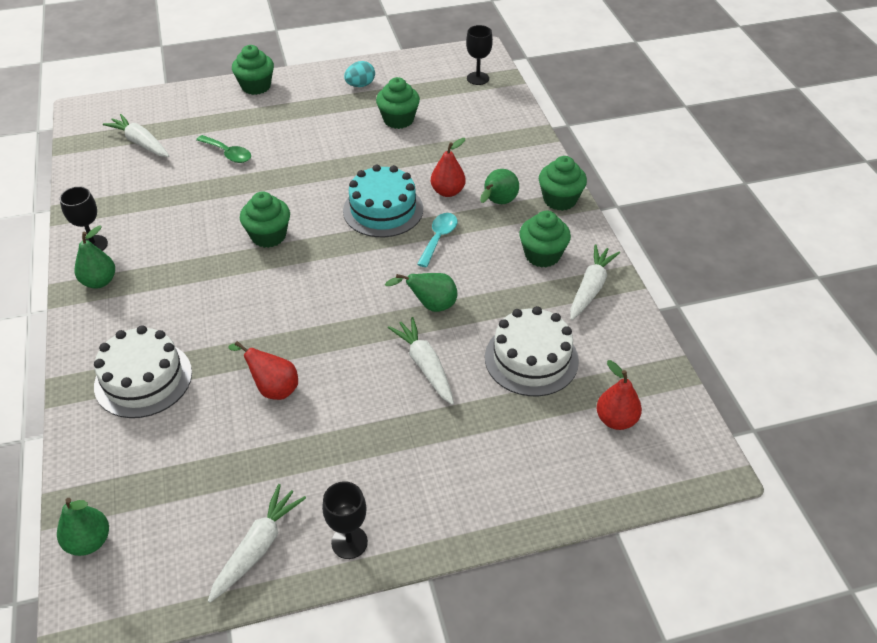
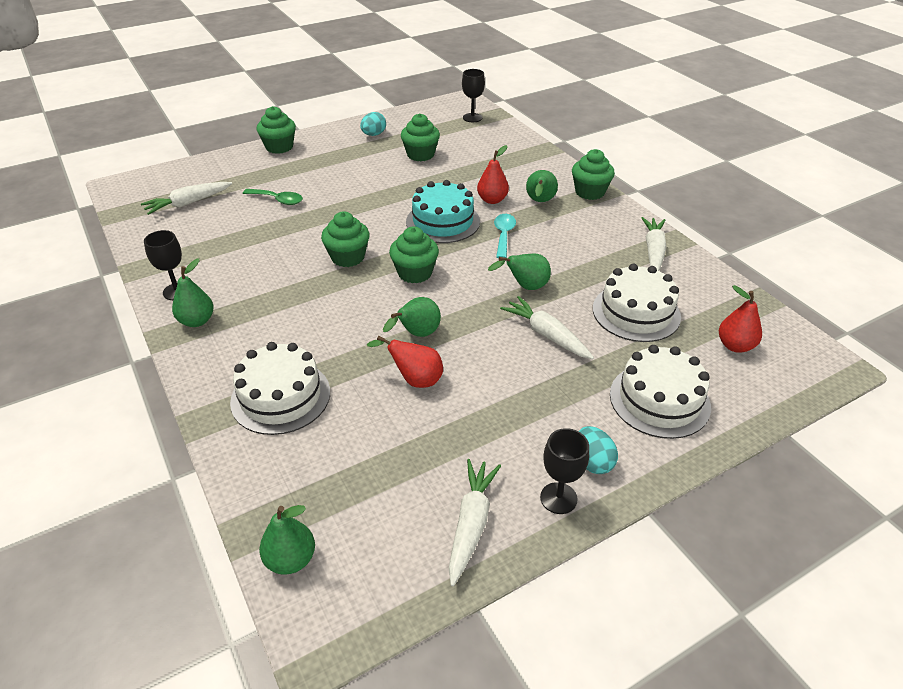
camera: 15 degrees left, 5 degrees down
(141, 143) = (188, 203): white carrot -> white carrot turned 60 degrees counterclockwise
(297, 339) = (417, 334): none -> green pear
(400, 513) = (593, 462): none -> turquoise egg
(501, 463) = (659, 400): none -> white cake
(542, 255) = (599, 234): green cupcake -> green cupcake (415, 273)

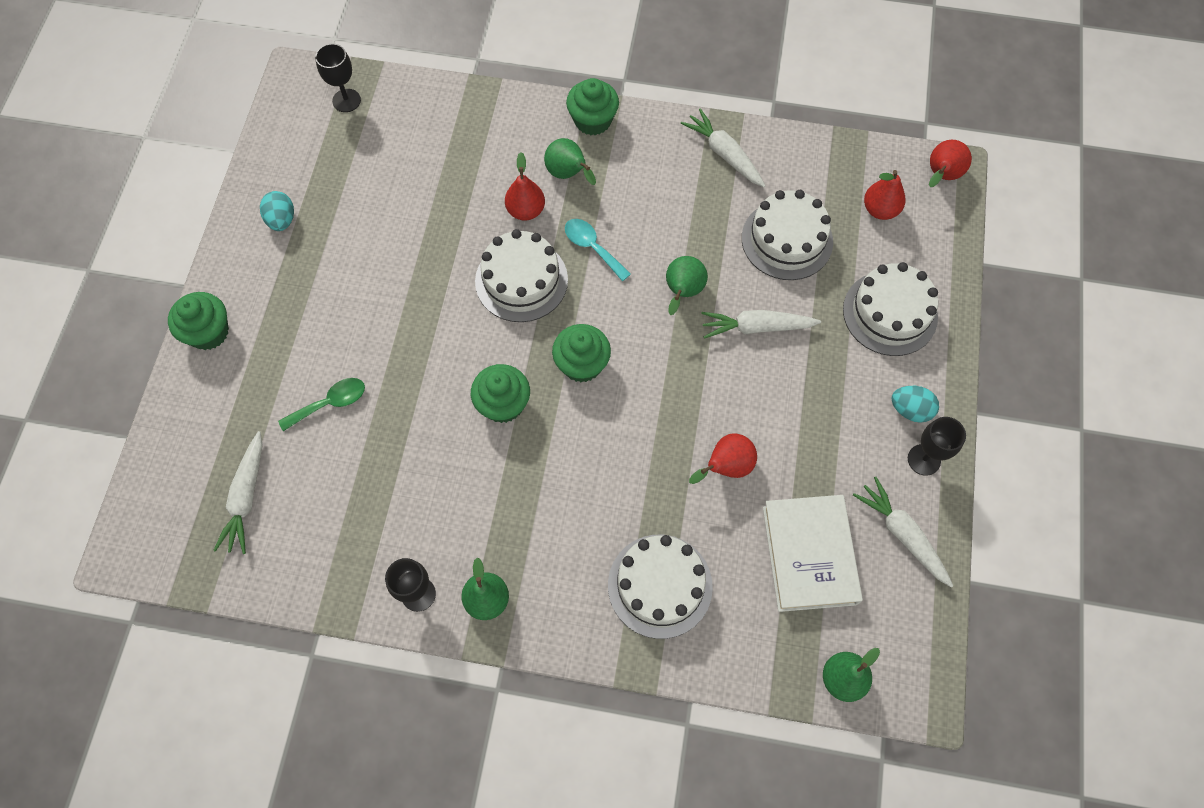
camera: 50 degrees left, 25 degrees up
(389, 470) = (809, 555): none -> white book
(417, 334) = (671, 425): green pear -> none
(420, 155) = (374, 207): green cupcake -> none
(443, 221) = (521, 280): turquoise cake -> white cake
(819, 363) = (941, 176): none -> red pear

